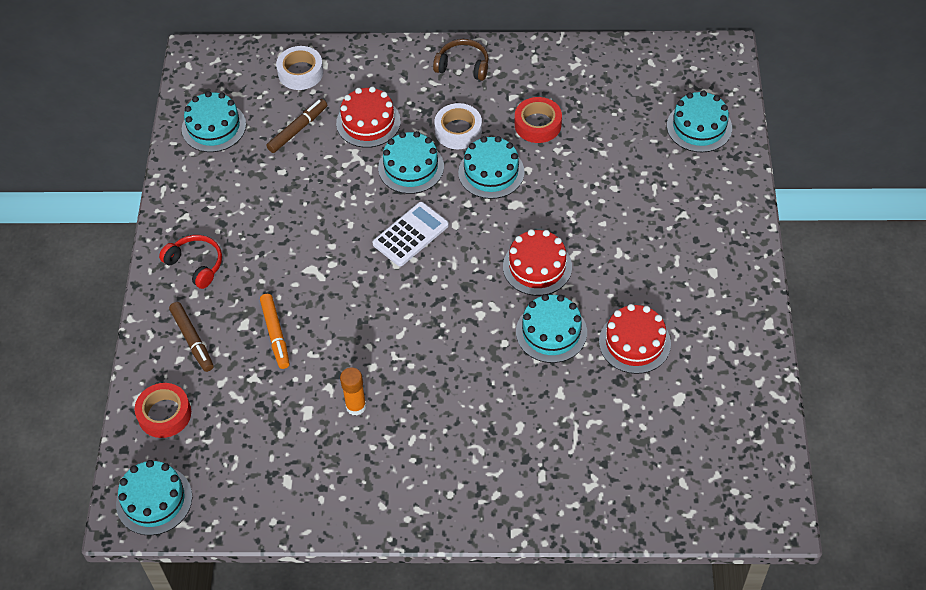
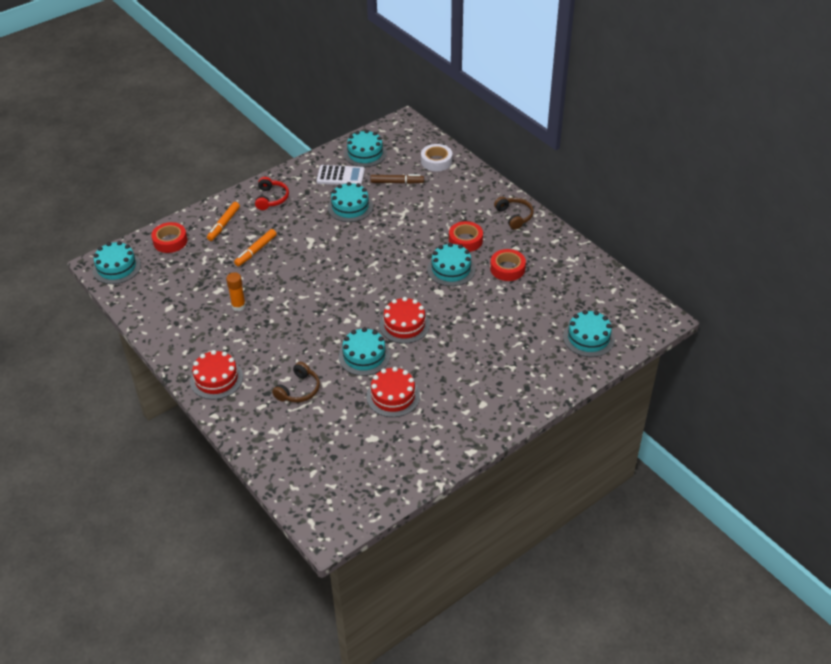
camera: 50 degrees right, 10 degrees down
(192, 340) = (224, 224): brown marker -> orange marker
(368, 122) = (431, 204): red cake -> red cake (216, 379)
(410, 234) = (372, 263): white calculator -> white calculator (340, 176)
(411, 167) = (419, 237): turquoise cake -> turquoise cake (350, 207)
(458, 131) = (465, 240): white tape -> red tape
(548, 424) = (299, 390): none -> brown headphones

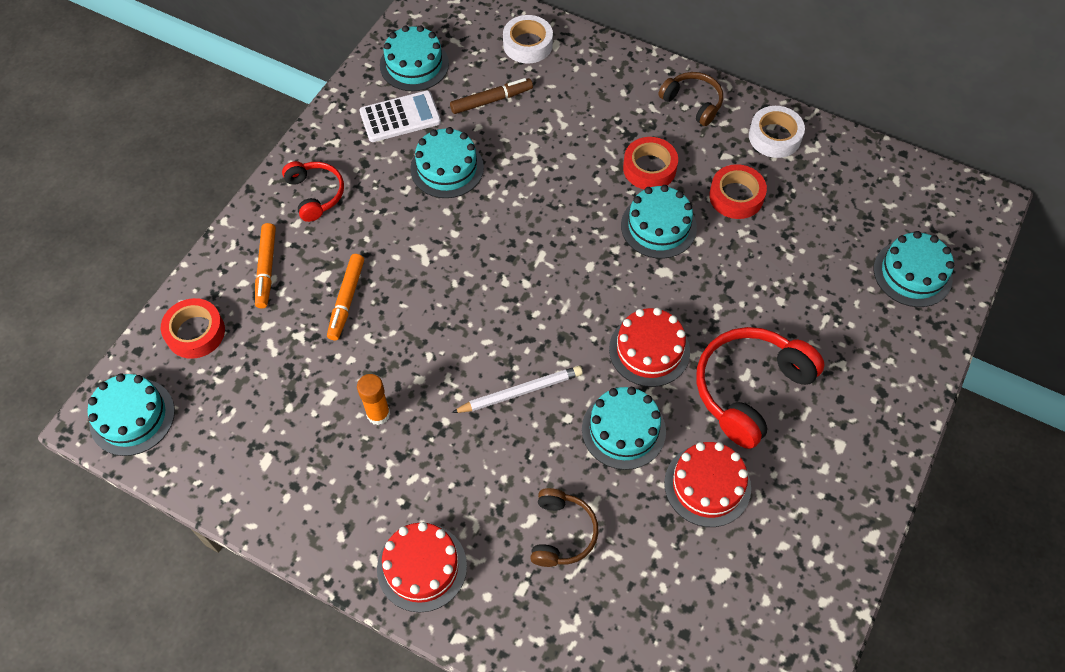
camera: 25 degrees left, 15 degrees up
(320, 320) = (520, 391): none -> white pencil
(449, 361) = (749, 389): none -> red headphones
(552, 247) = (774, 137): none -> white tape

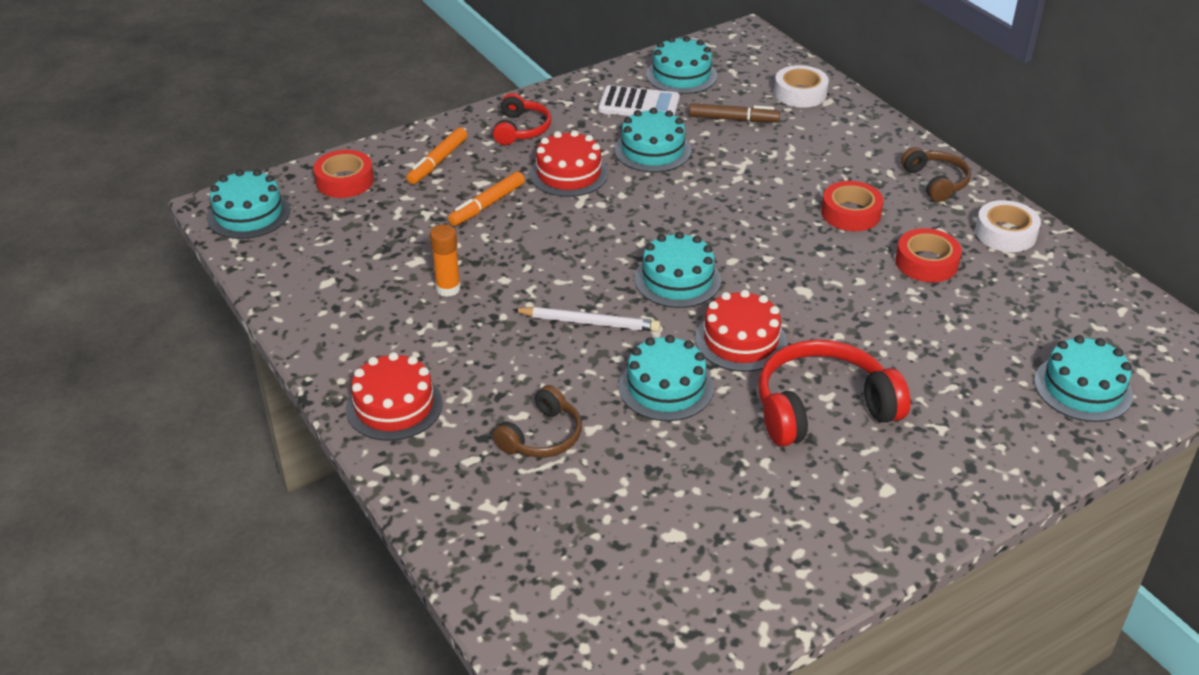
camera: 30 degrees right, 20 degrees down
(658, 226) = (825, 256): turquoise cake -> turquoise cake (677, 280)
(707, 485) = (716, 462): red cake -> red cake (568, 173)

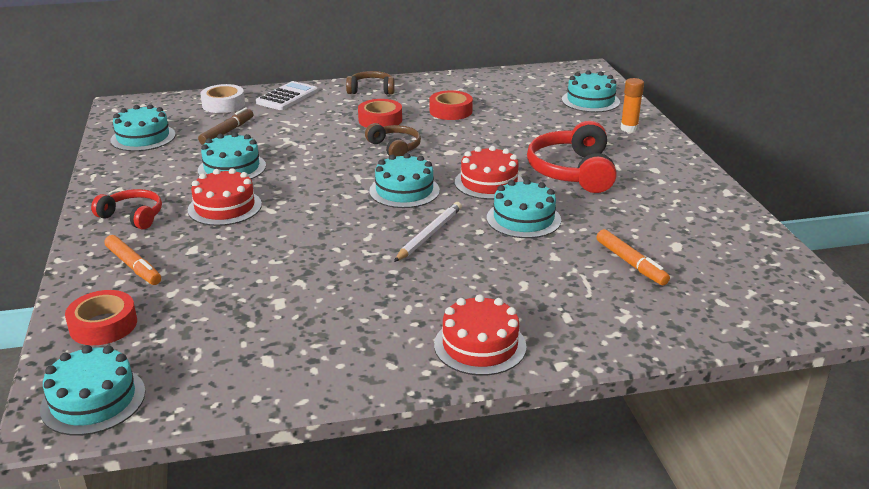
camera: 70 degrees left, 10 degrees down
(448, 289) = (335, 291): orange glue stick -> orange glue stick (629, 128)
(487, 205) = (229, 252): orange marker -> orange marker (630, 263)
(542, 436) = (553, 279): brown headphones -> brown headphones (395, 148)
(639, 104) = (162, 161): white calculator -> white calculator (287, 97)
(1005, 233) = (440, 85): white tape -> none

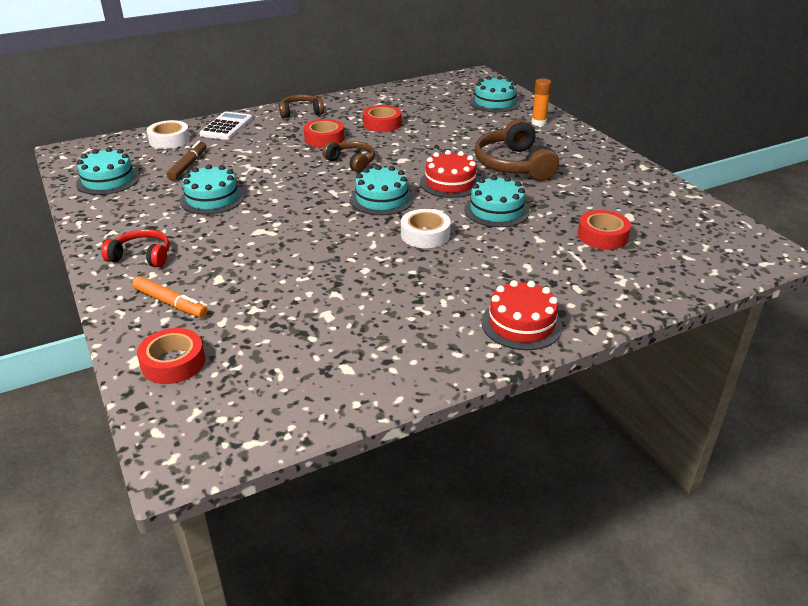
camera: 15 degrees left, 5 degrees up
(93, 400) = (205, 434): turquoise cake -> none
(225, 207) = (226, 235): red cake -> none
(429, 234) = (425, 235): white pencil -> white tape
(572, 171) = (513, 165): red headphones -> brown headphones
(630, 263) = (602, 236): orange marker -> red tape

